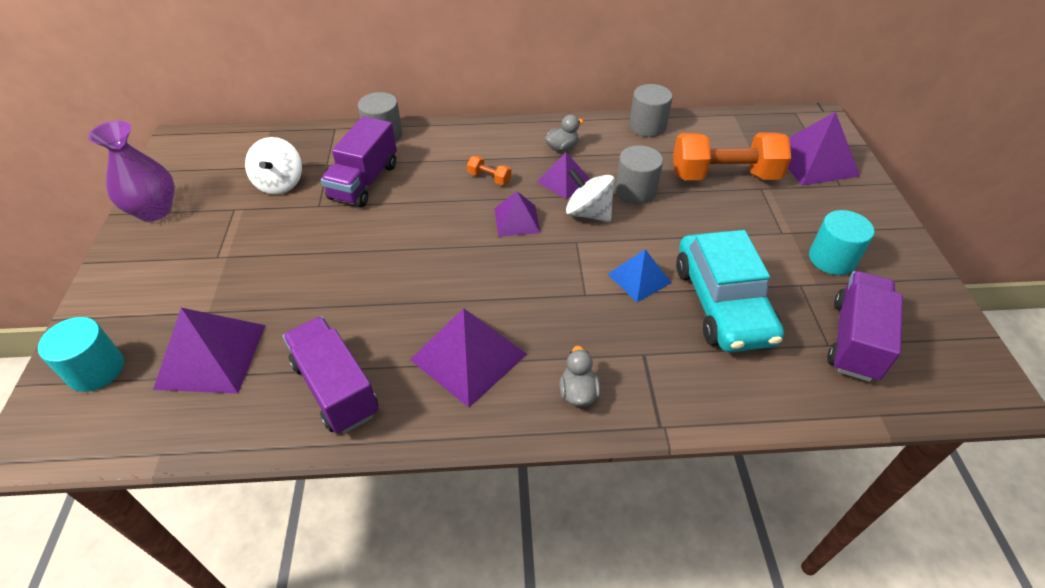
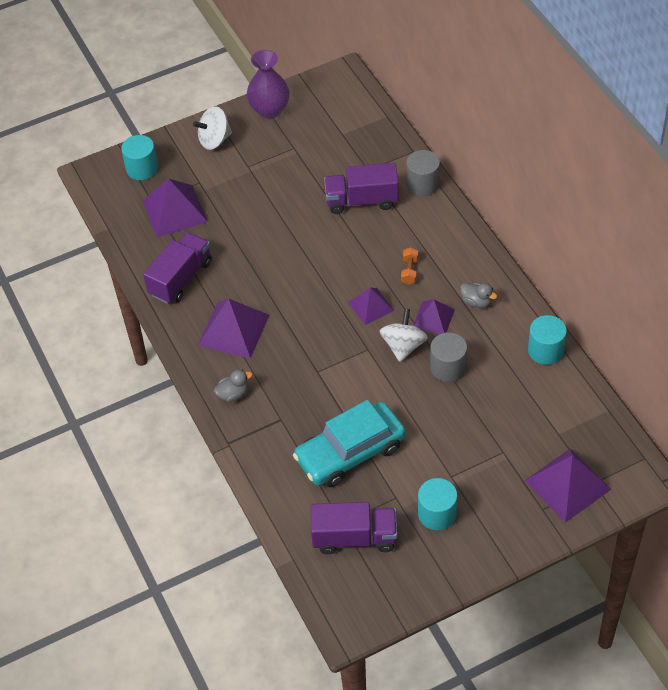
camera: 70 degrees right, 5 degrees up
(280, 183) = (332, 156): white spinning top -> white spinning top (214, 140)
(639, 278) = (349, 397): blue pyramid -> none
(647, 126) = (545, 350): grey cylinder -> turquoise cylinder
(724, 176) = (505, 422): orange dumbbell -> none

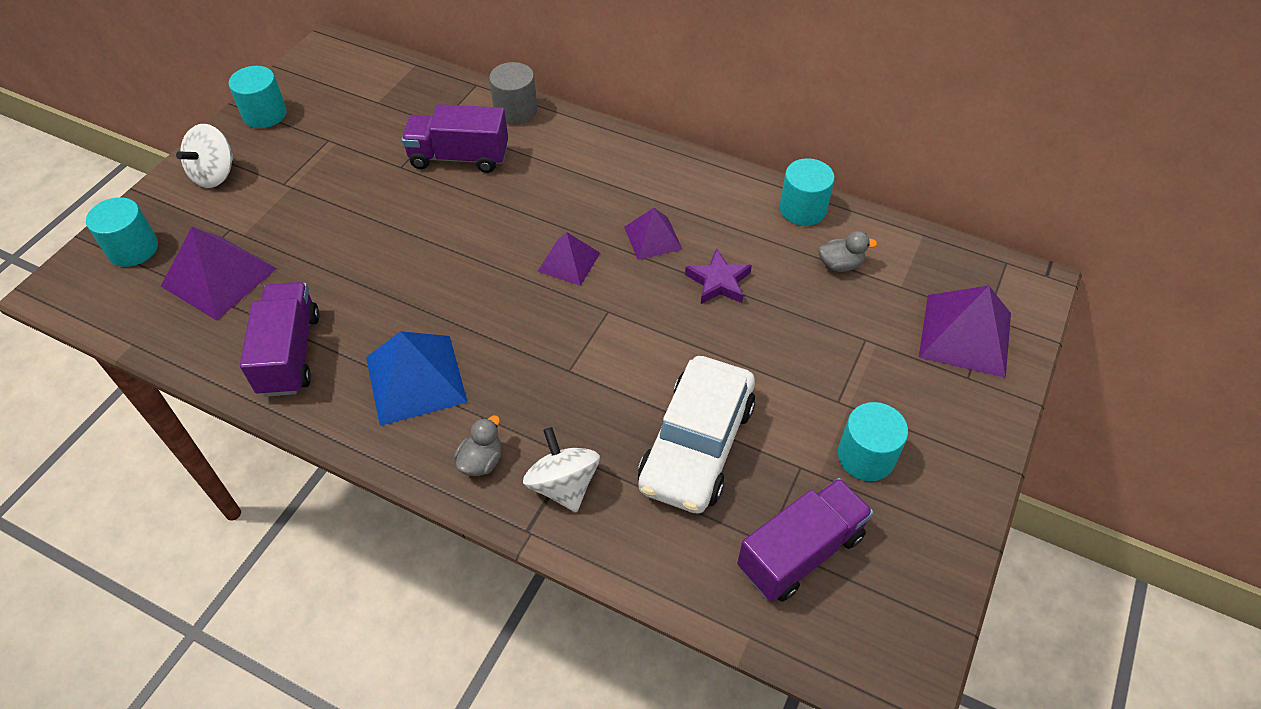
camera: 40 degrees left, 0 degrees up
(233, 330) = (416, 379): purple pyramid -> blue pyramid
(269, 110) = (265, 114): purple vase -> turquoise cylinder
(350, 452) = (697, 445): turquoise car -> white car
(362, 200) = (459, 157): purple truck -> purple truck turned 45 degrees clockwise
(403, 346) = (646, 285): white spinning top -> white spinning top (563, 485)
(409, 271) = (580, 203): orange dumbbell -> none
(448, 367) = (718, 282): grey cylinder -> purple star
(476, 302) = (684, 198): grey duck -> grey duck (840, 265)

